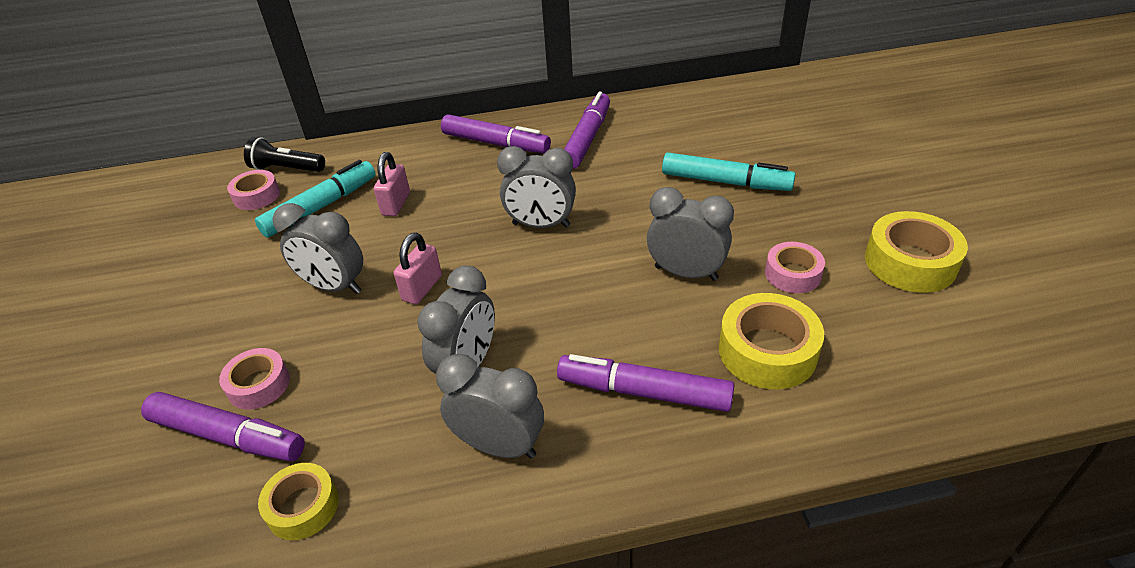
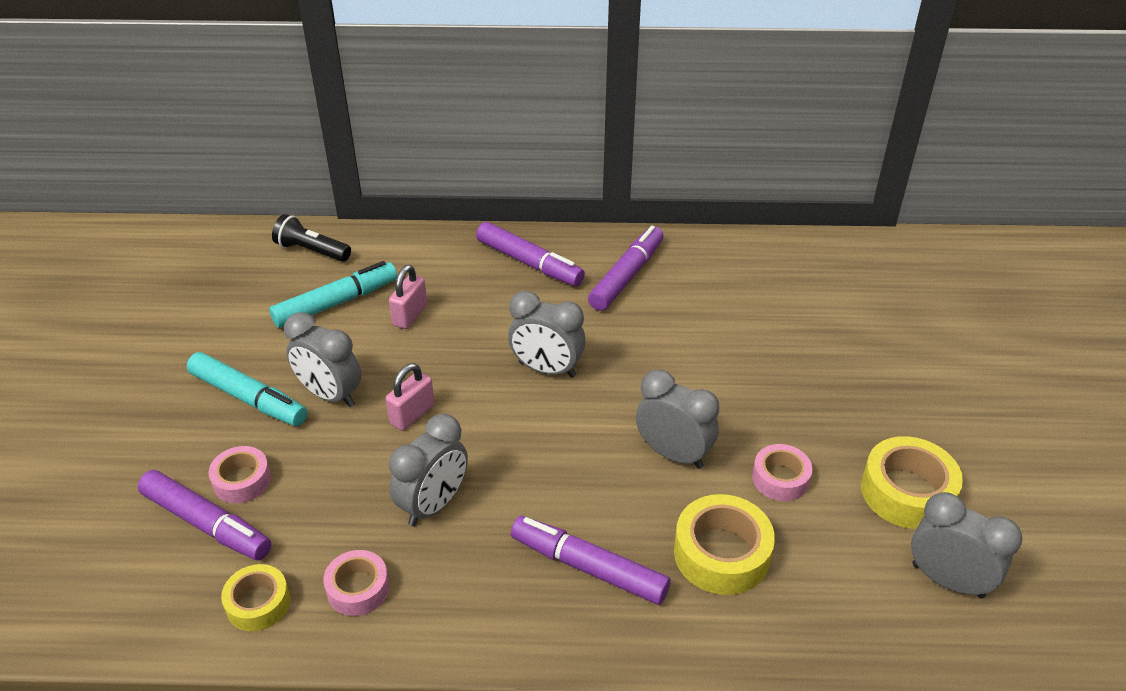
camera: 10 degrees right, 0 degrees up
(256, 196) = (276, 277): pink tape -> pink tape (358, 588)
(499, 446) = (441, 588): grey clock -> grey clock (947, 580)
(725, 182) = (753, 359): turquoise marker -> turquoise marker (248, 398)

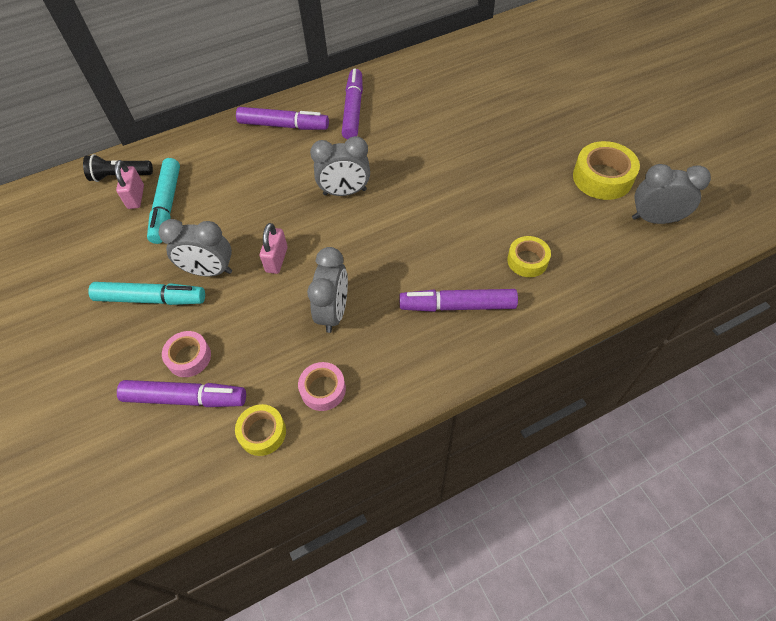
camera: 25 degrees left, 15 degrees up
(336, 303) = (167, 206): turquoise marker -> turquoise marker turned 150 degrees clockwise
(410, 315) = (226, 193): pink padlock -> pink padlock (136, 197)
(673, 454) = (459, 212): grey clock -> none
(721, 553) = (527, 260): yellow tape -> yellow tape, size x0.63
(780, 478) = (530, 200): pink tape -> none

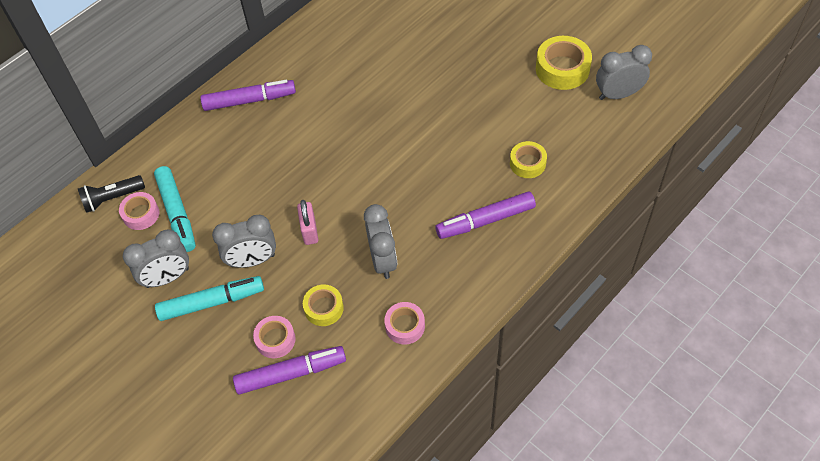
camera: 20 degrees left, 0 degrees up
(136, 197) = (141, 214): pink padlock -> pink tape
(262, 432) = (371, 377): yellow tape -> yellow tape (324, 308)
(345, 192) = (341, 149): grey clock -> grey clock (167, 278)
(353, 110) = (310, 65): purple marker -> none

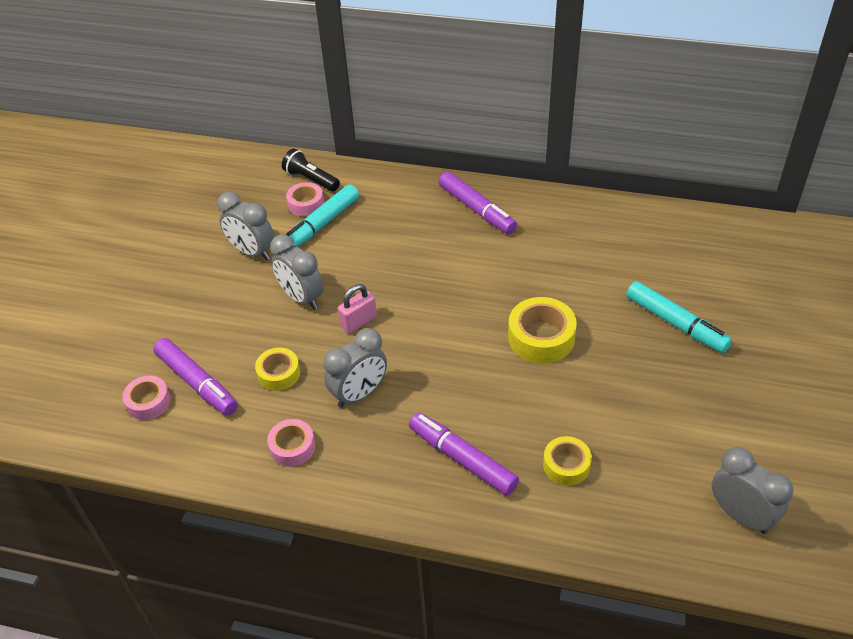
camera: 60 degrees right, 10 degrees down
(212, 302) = (243, 292): turquoise marker -> turquoise marker (676, 323)
(275, 340) = (227, 354): pink tape -> pink tape (148, 402)
(562, 69) = (730, 440): yellow tape -> yellow tape (541, 337)

